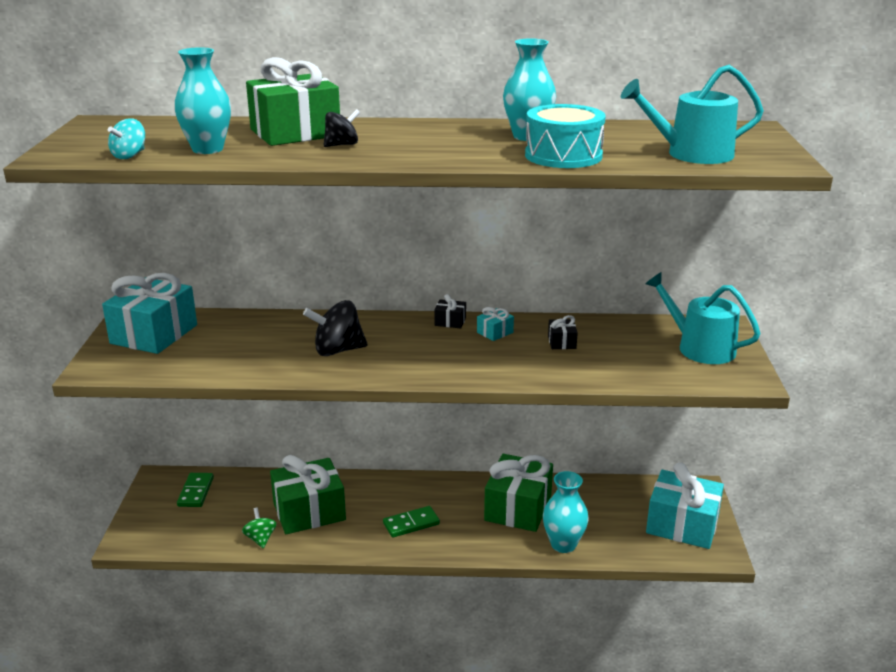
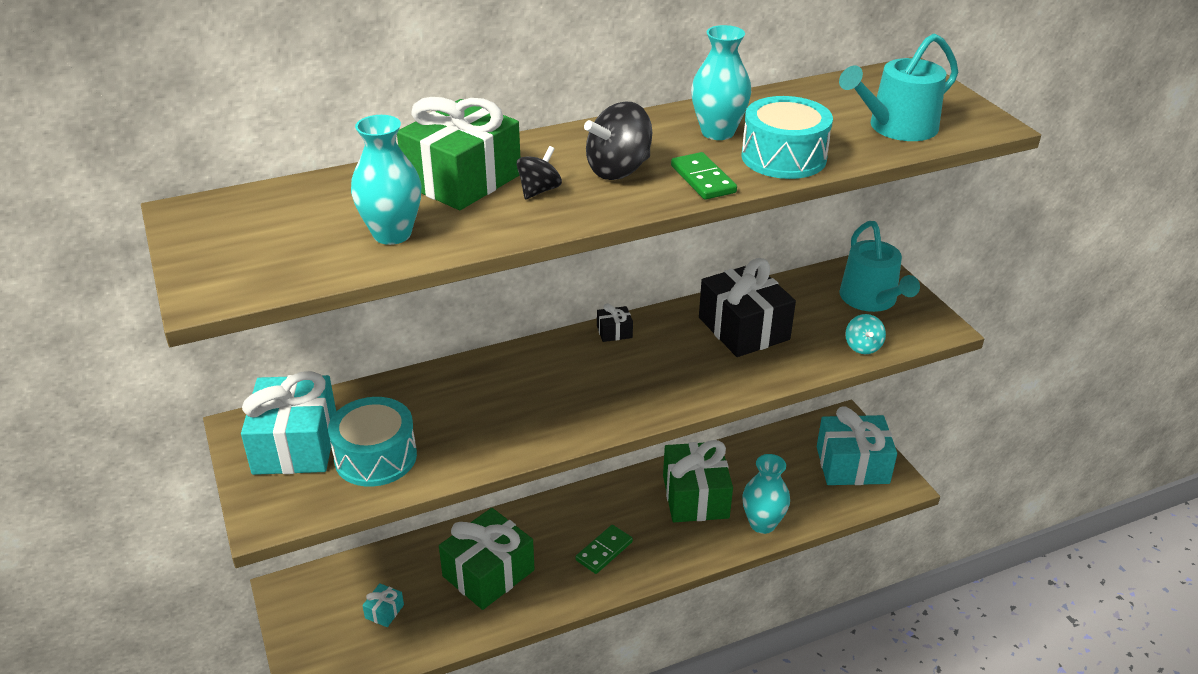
camera: 25 degrees left, 10 degrees up
(129, 156) = (308, 269): turquoise spinning top -> turquoise spinning top (862, 347)
(195, 492) = (343, 592): green domino -> green domino (702, 179)
(199, 354) = (375, 457): none -> turquoise drum
(260, 539) = (459, 625): green spinning top -> none
(337, 350) = (528, 405): black spinning top -> black spinning top (618, 170)
(495, 332) = (670, 334): turquoise gift -> turquoise gift (384, 611)
(562, 342) = (744, 328): black gift -> black gift, size x2.37
(700, 347) = (871, 299): turquoise watering can -> turquoise watering can turned 120 degrees counterclockwise

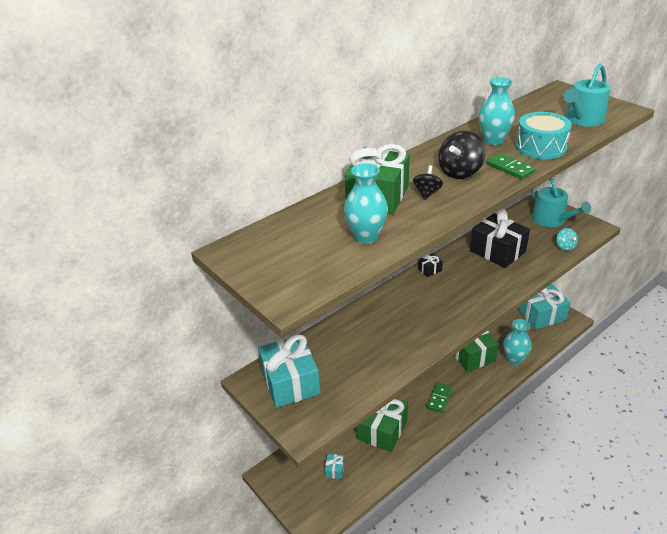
camera: 15 degrees left, 0 degrees up
(375, 457) = (343, 377): turquoise drum -> none

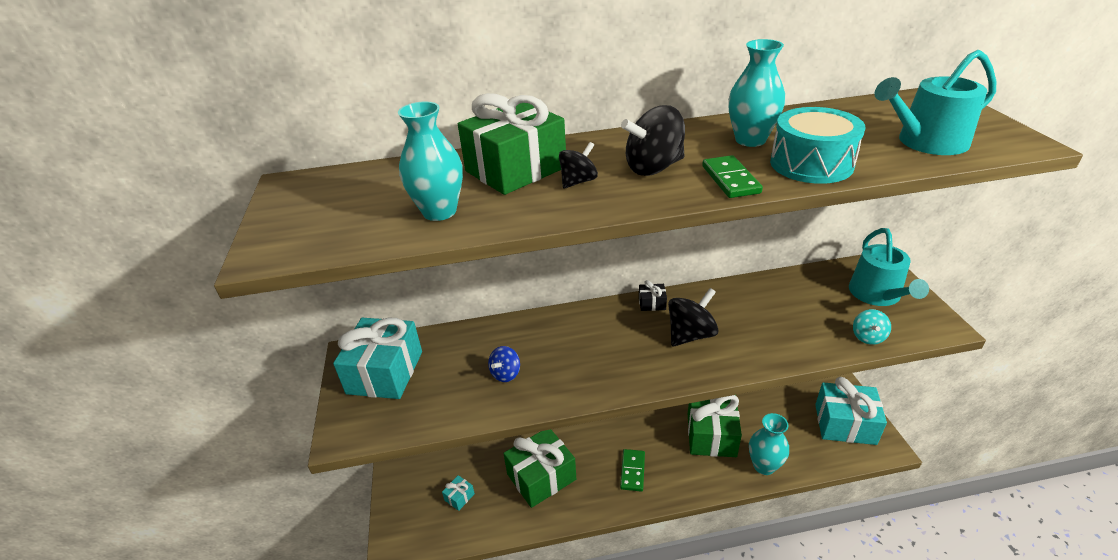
camera: 30 degrees right, 0 degrees up
(377, 349) = (506, 374): none -> blue spinning top
(439, 398) = (632, 471): green domino -> green domino turned 45 degrees counterclockwise
(470, 281) = (690, 335): none -> black spinning top
(497, 251) = (761, 310): black gift -> none

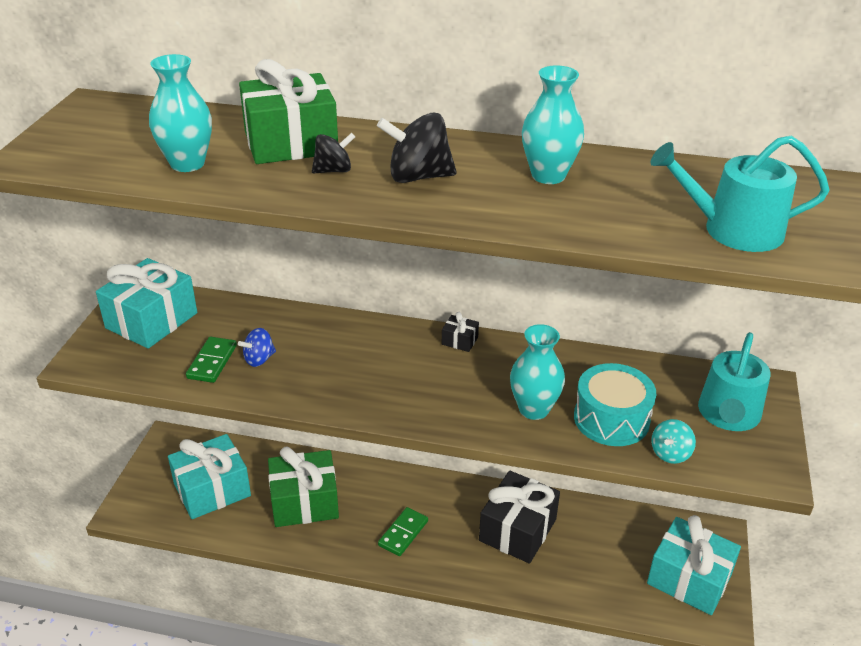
camera: 20 degrees right, 0 degrees up
(459, 497) = (212, 490): turquoise gift -> turquoise gift, size x2.37
(690, 335) = (473, 385): black spinning top -> none
(711, 434) = (518, 530): green gift -> black gift
(730, 179) = (476, 209): green domino -> green domino (212, 362)
(764, 466) = (554, 584): turquoise vase -> turquoise vase (534, 409)
(811, 164) = (577, 217): turquoise drum -> turquoise drum (611, 419)

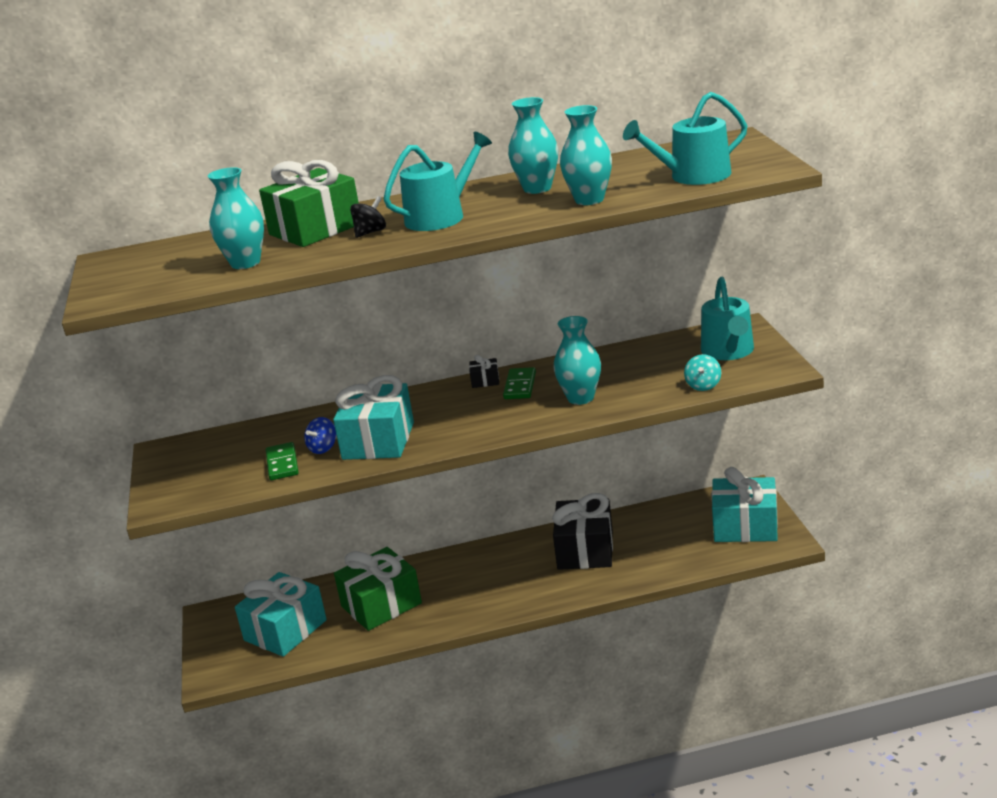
camera: 20 degrees left, 10 degrees down
(152, 320) = (197, 459): turquoise gift -> turquoise gift (378, 441)
(403, 533) = (488, 590): green domino -> green domino (520, 386)
(418, 177) = (441, 216): black spinning top -> turquoise watering can
(588, 218) = (589, 200): none -> turquoise vase
(611, 419) = (644, 383): turquoise drum -> none

